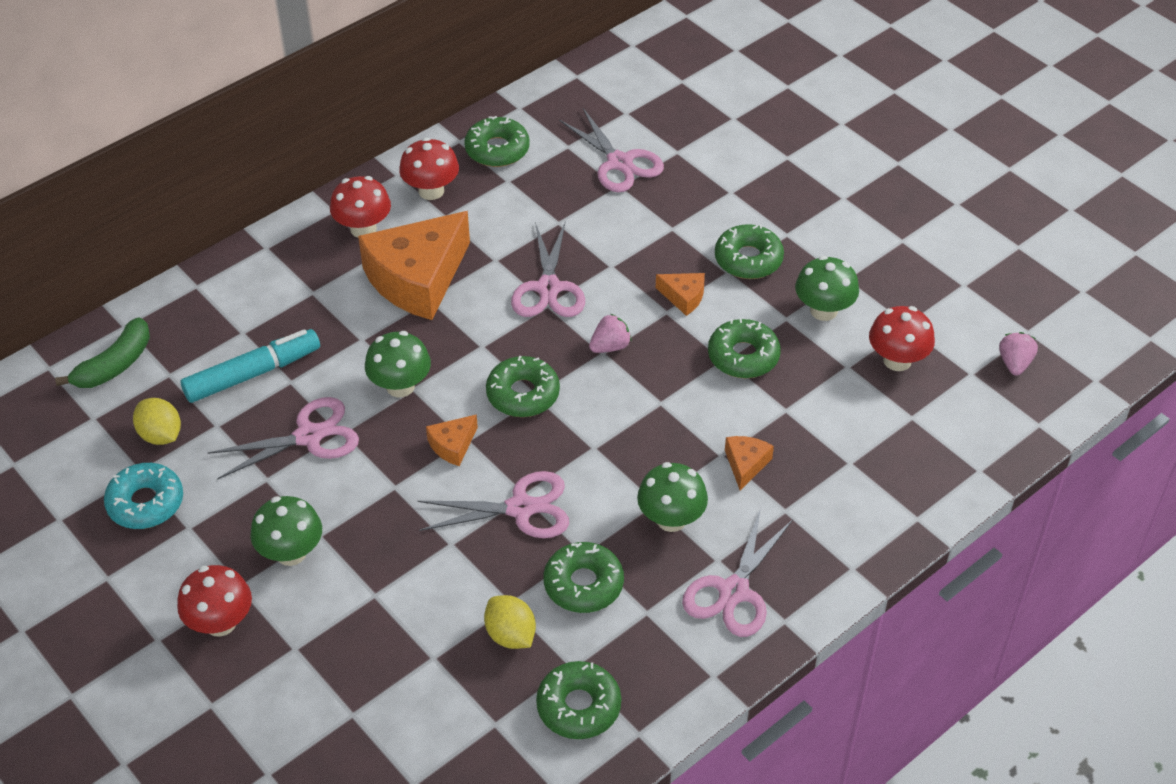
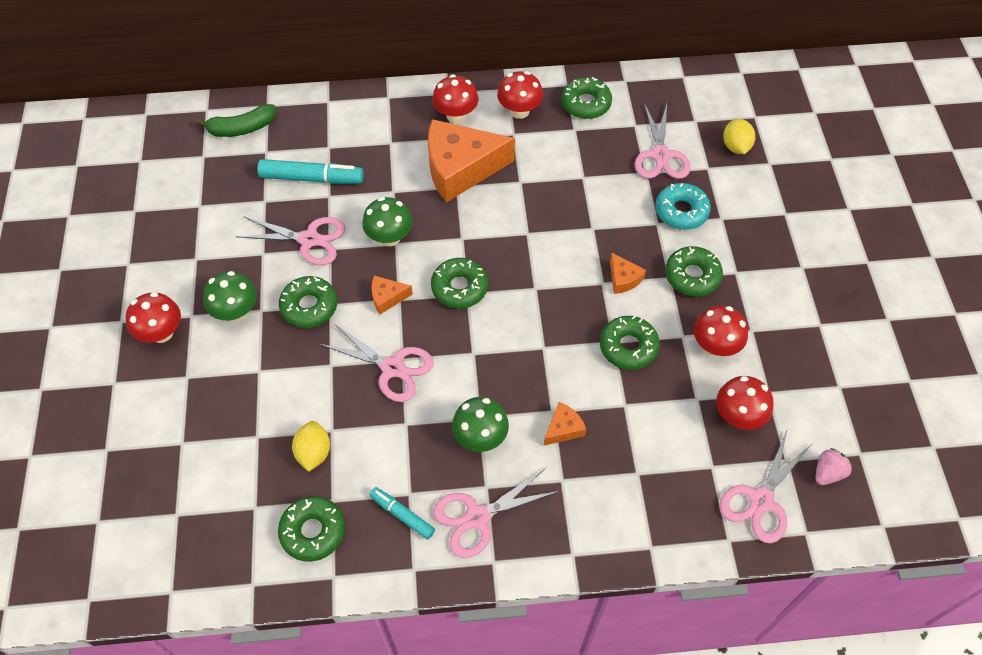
camera: 35 degrees right, 10 degrees up
(146, 503) = (186, 228): turquoise donut -> turquoise donut (681, 211)
(161, 435) = (229, 189): yellow lemon -> yellow lemon (735, 146)
(548, 288) = (538, 221): pink scissors -> pink scissors (761, 500)
(583, 584) = (386, 447): green donut -> green donut (309, 306)
(610, 346) = (543, 286): pink strawberry -> none
(657, 635) = (402, 515): none -> turquoise marker
(823, 310) = (715, 346): green mushroom -> red mushroom

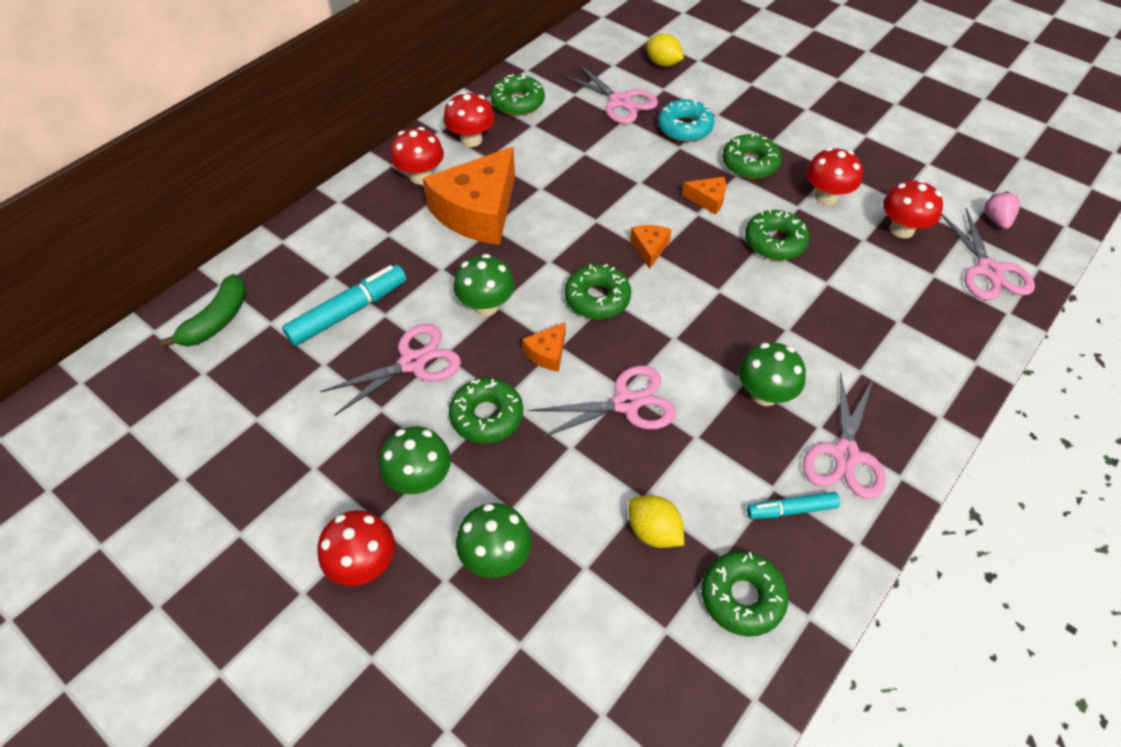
camera: 45 degrees left, 5 degrees down
(223, 388) = (496, 556): none -> green mushroom
(563, 428) = (811, 334): orange cheese -> orange cheese (649, 248)

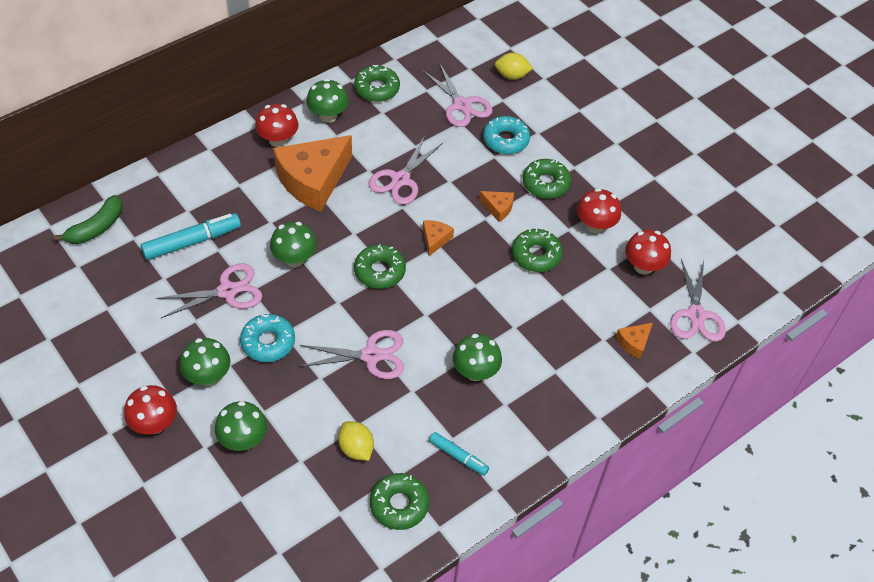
camera: 10 degrees right, 0 degrees up
(471, 140) = (328, 116): red mushroom -> green mushroom
(487, 416) = (268, 342): green donut -> turquoise donut
(547, 353) = (327, 305): orange cheese -> orange cheese (634, 343)
(663, 64) = (512, 76): yellow lemon -> yellow lemon turned 45 degrees counterclockwise
(791, 509) = (458, 456): turquoise marker -> turquoise marker turned 150 degrees counterclockwise
(845, 455) = (514, 428): pink scissors -> pink scissors (400, 180)
(996, 220) = (725, 275): pink strawberry -> none

